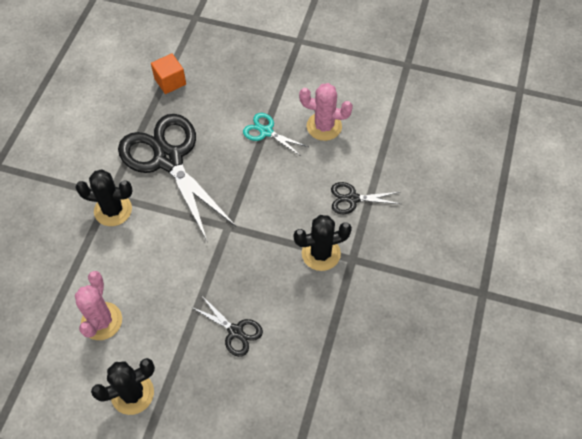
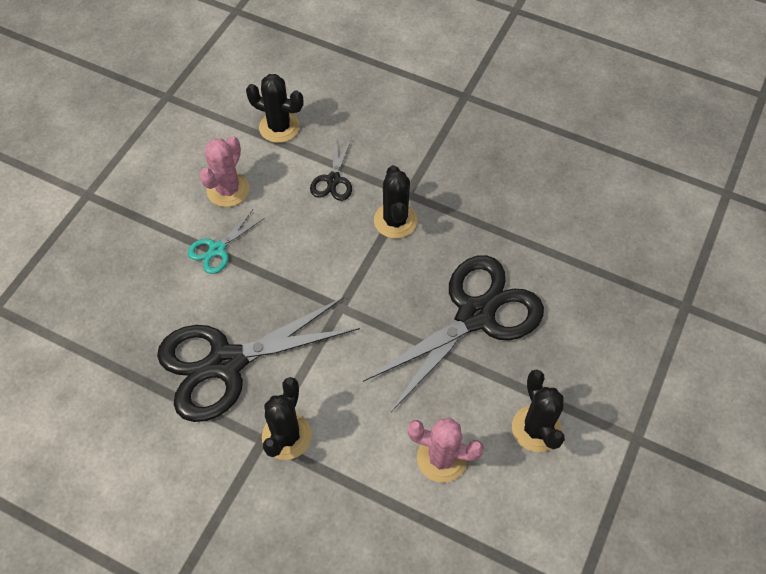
camera: 80 degrees left, 0 degrees up
(170, 81) = (99, 349): orange cube -> none
(235, 331) = (475, 315): black scissors -> black scissors, size x2.23
(398, 148) = (279, 127): none -> black cactus

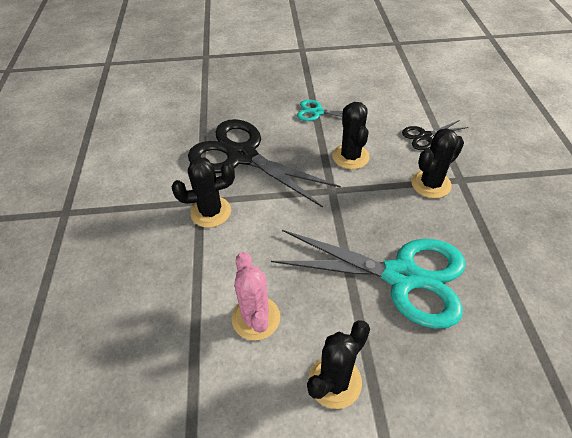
camera: 60 degrees right, 10 degrees down
(228, 190) = (363, 96): pink cactus -> none
(279, 127) = (433, 93): black cactus -> black cactus (350, 156)
(475, 315) = (401, 276): black scissors -> turquoise scissors

